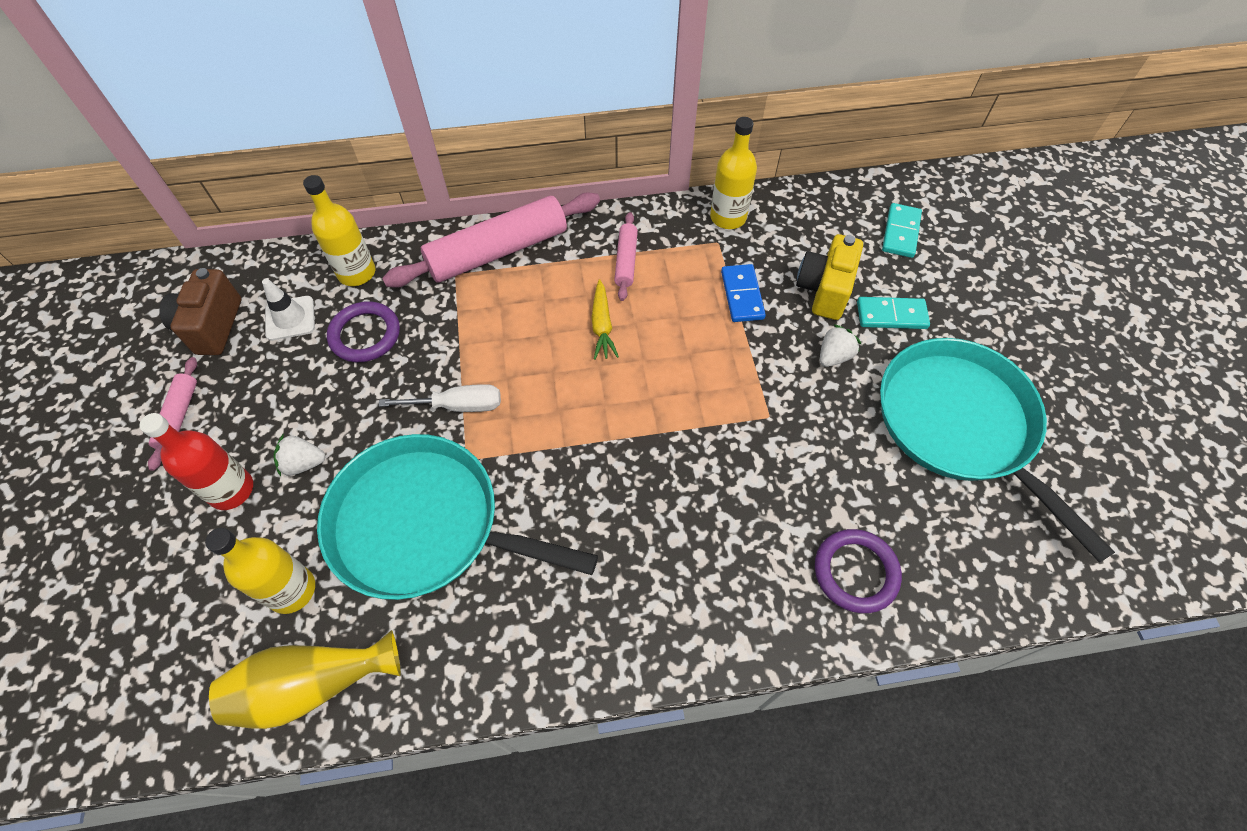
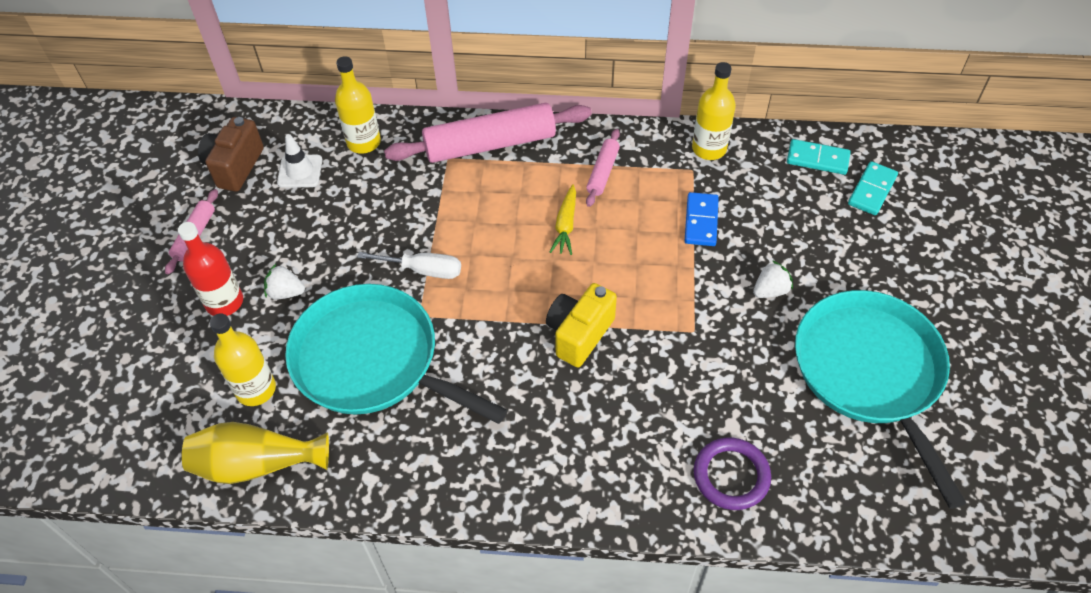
camera: 15 degrees right, 5 degrees down
(365, 335) = (359, 196): purple ring -> none
(824, 290) = (780, 230): yellow camera -> yellow camera (579, 334)
(891, 315) = (837, 264): turquoise domino -> turquoise domino (817, 159)

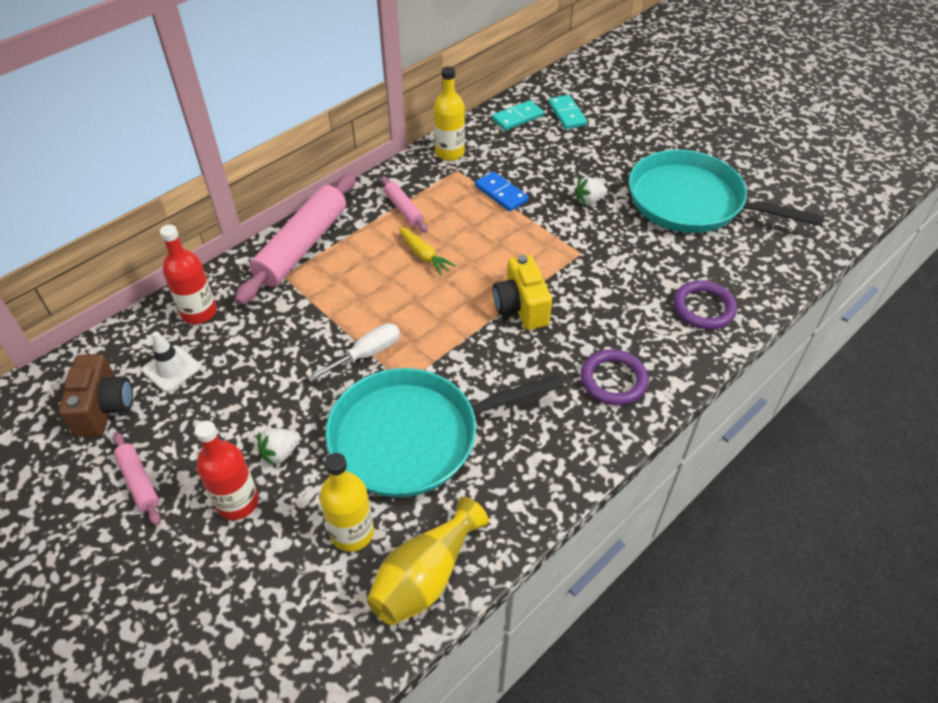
camera: 50 degrees left, 5 degrees down
(235, 167) = (104, 408): brown camera -> brown camera turned 150 degrees counterclockwise
(363, 142) = (199, 312): yellow bottle -> red bottle
(565, 460) = (613, 380): none -> purple ring
(770, 290) = (589, 201): white strawberry -> white strawberry turned 120 degrees counterclockwise

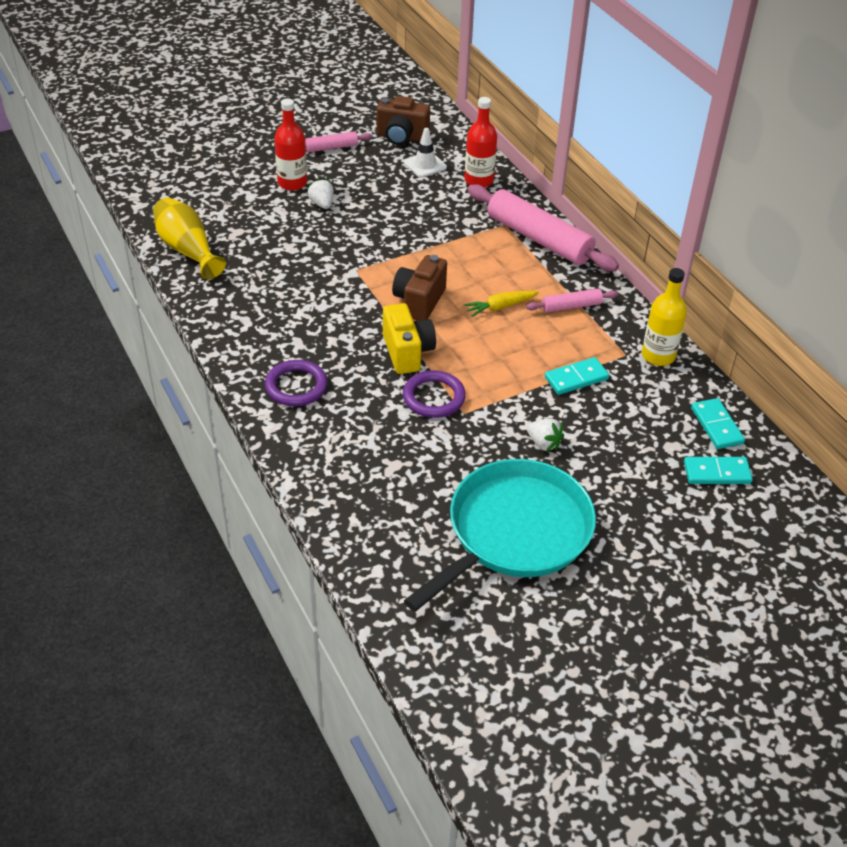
camera: 105 degrees right, 5 degrees down
(352, 532) = (239, 225): yellow bottle -> none
(366, 354) = (394, 255): white screwdriver -> none
(412, 437) = (301, 264): turquoise pan -> none
(439, 316) = (419, 301): none -> brown camera
(501, 193) = (576, 378): blue domino -> turquoise domino
(521, 307) = (407, 352): yellow camera -> yellow camera turned 75 degrees clockwise
(589, 201) = (543, 443): white strawberry -> white strawberry turned 135 degrees clockwise
(703, 308) = (350, 479): purple ring -> purple ring (434, 397)

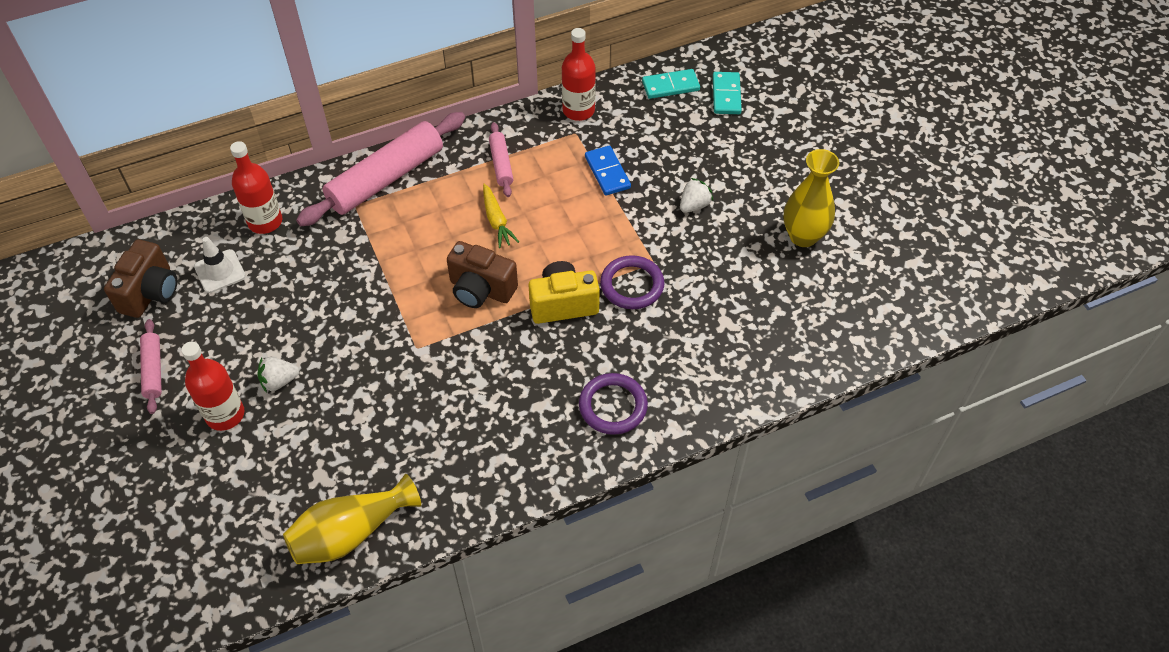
camera: 85 degrees left, 10 degrees up
(514, 532) = (803, 236): turquoise pan -> yellow vase
(576, 378) = (607, 172): turquoise domino -> blue domino
(658, 356) = (578, 110): yellow bottle -> red bottle

